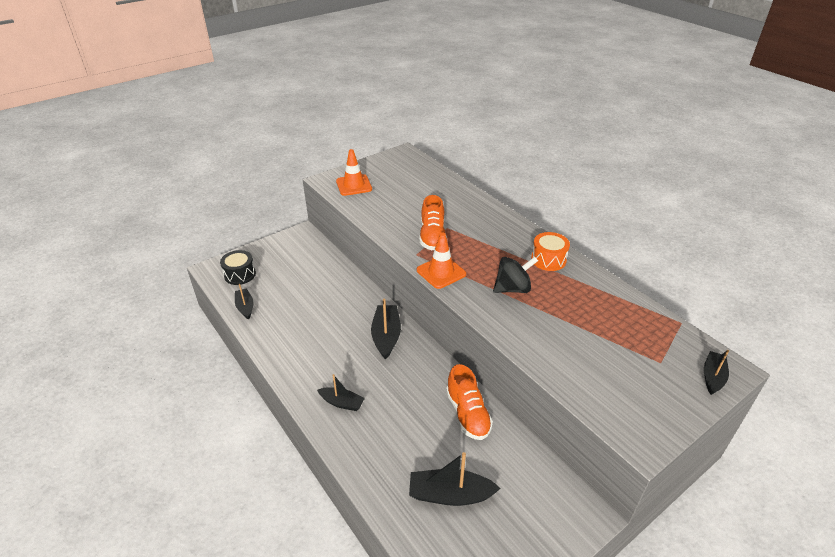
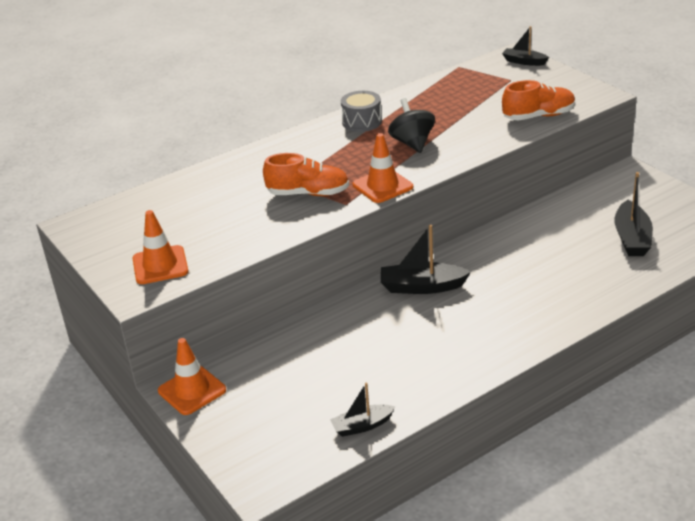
camera: 85 degrees left, 5 degrees down
(240, 274) = (280, 447): black drum -> none
(299, 239) = (192, 390): none -> orange traffic cone
(342, 403) = (534, 313): black boat -> none
(467, 414) = (534, 228): orange shoe -> orange shoe (538, 116)
(548, 260) = (362, 122): orange drum -> grey drum

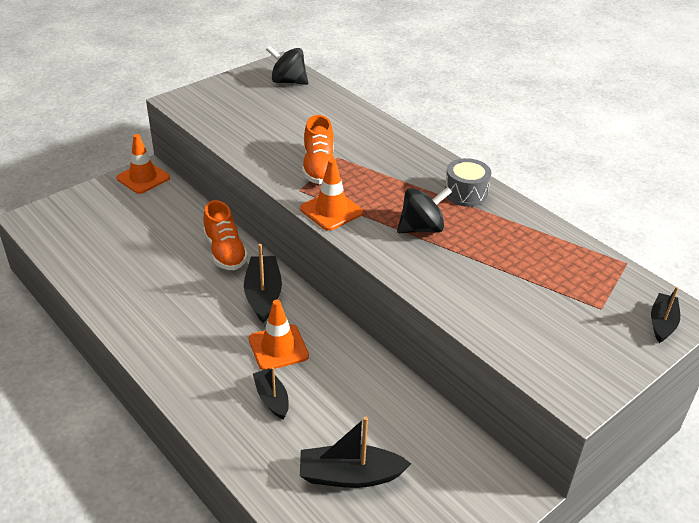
camera: 80 degrees right, 5 degrees up
(119, 216) = (288, 81): none -> black spinning top
(160, 265) = (214, 106): orange traffic cone -> orange traffic cone (278, 347)
(362, 426) = (77, 264): black boat -> black boat (272, 399)
(538, 116) = (501, 330): orange shoe -> orange shoe (225, 252)

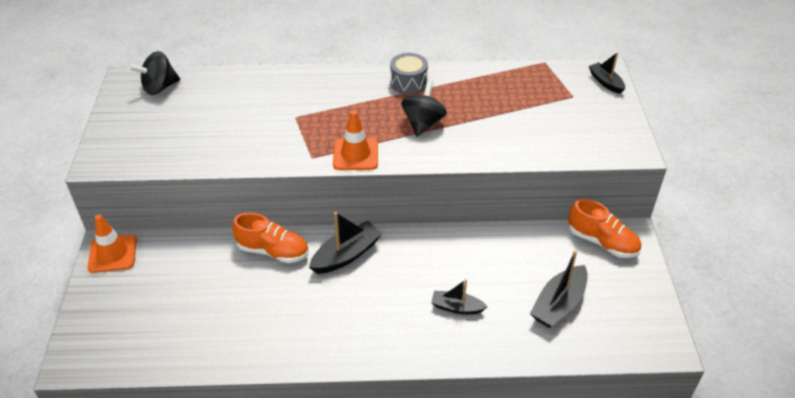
camera: 50 degrees left, 5 degrees up
(263, 295) = (346, 255): black boat -> black boat turned 105 degrees clockwise
(278, 347) = (410, 277): orange traffic cone -> none
(319, 168) = (297, 133): orange shoe -> orange shoe (602, 242)

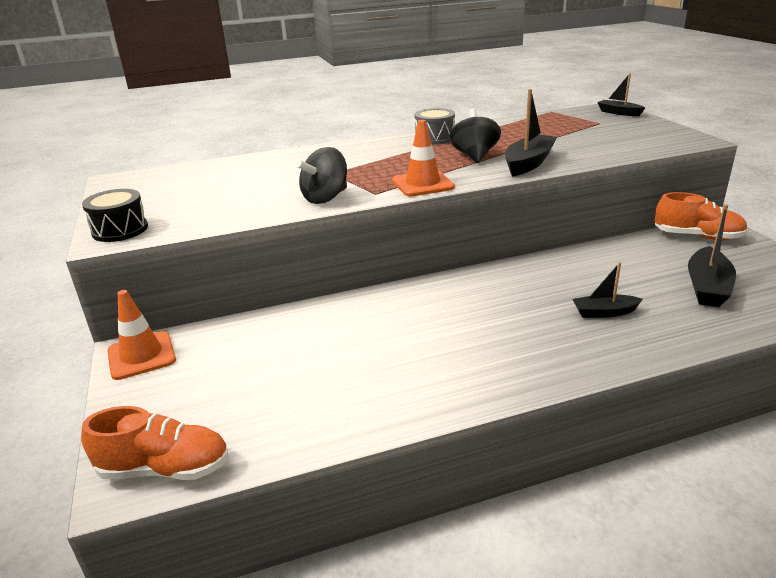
camera: 15 degrees left, 15 degrees down
(110, 154) = (120, 230): none -> black drum
(159, 87) = (159, 179): black spinning top -> black spinning top (325, 198)
(273, 251) = (353, 311): orange shoe -> orange shoe (165, 469)
(346, 255) = (443, 297): black boat -> black boat (528, 163)

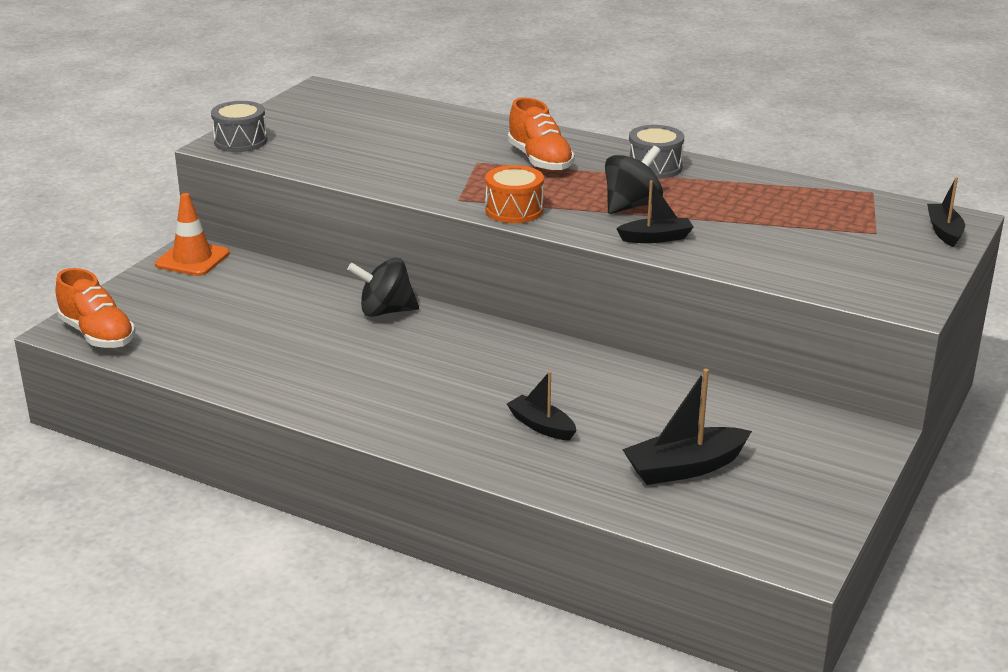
camera: 45 degrees right, 0 degrees up
(120, 230) = (240, 141): black drum -> grey drum
(325, 198) = (415, 184): black spinning top -> black spinning top (385, 311)
(423, 184) = (514, 210): orange traffic cone -> orange drum
(528, 163) = (656, 238): black boat -> black boat, size x0.64
(697, 236) = (816, 430): orange shoe -> orange shoe (540, 160)

